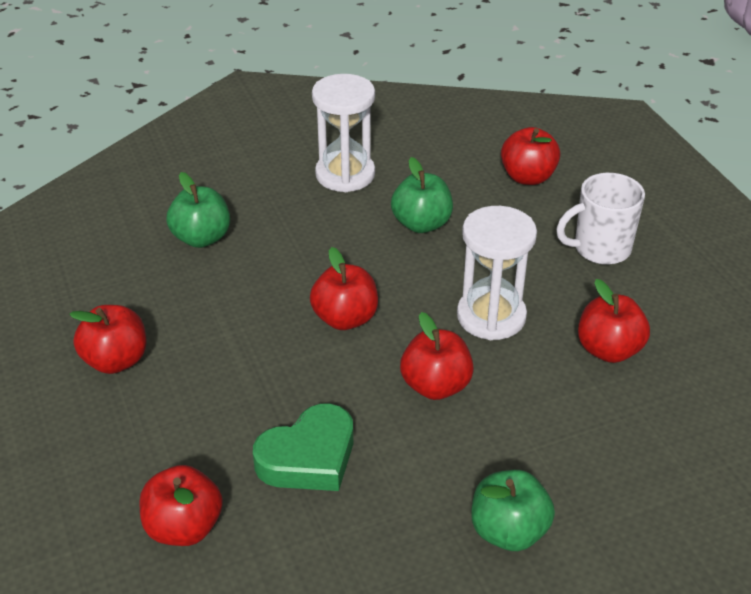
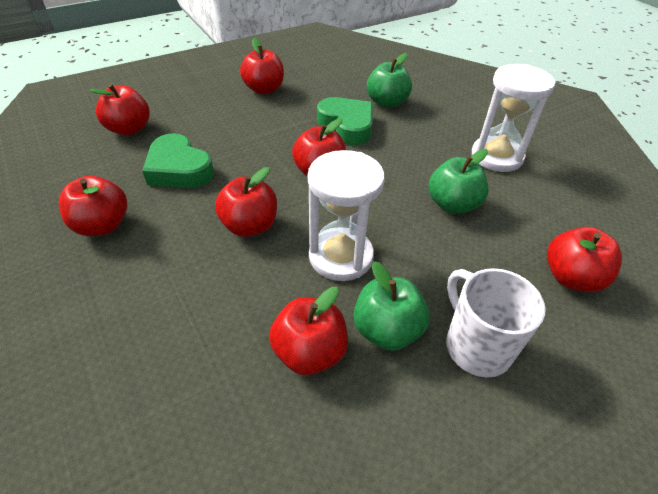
camera: 80 degrees right, 5 degrees up
(247, 282) = (347, 126): none -> green heart
(417, 530) = (102, 225): none -> red apple
(508, 531) = (88, 277): green apple -> green apple (387, 330)

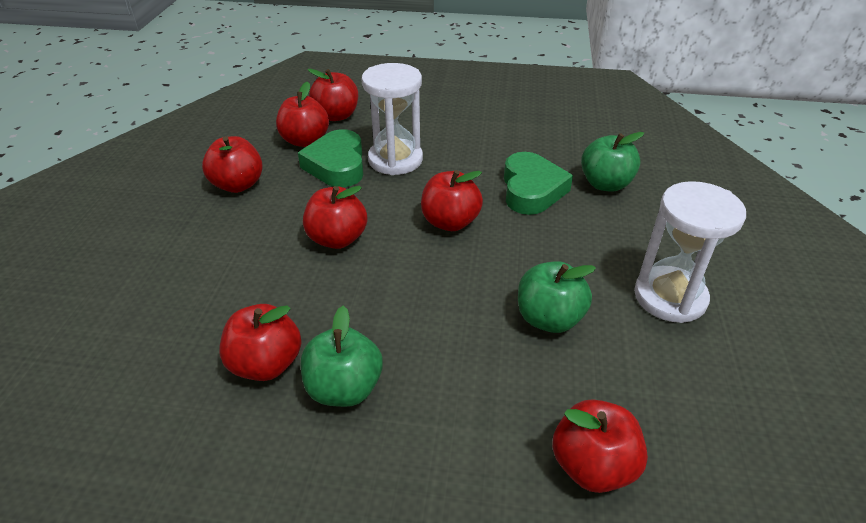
camera: 40 degrees right, 5 degrees down
(264, 89) = (489, 122): red apple -> red apple (305, 141)
(341, 256) = (380, 305): white hourglass -> white hourglass (395, 160)
(476, 346) = (404, 455): white mug -> none

